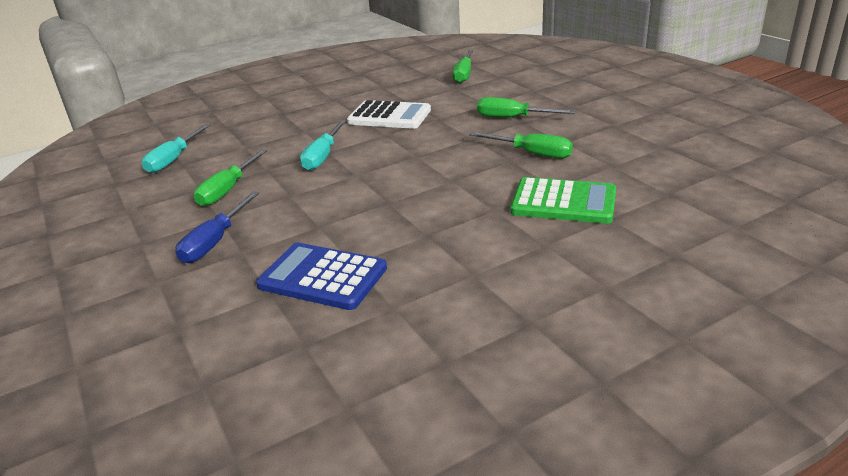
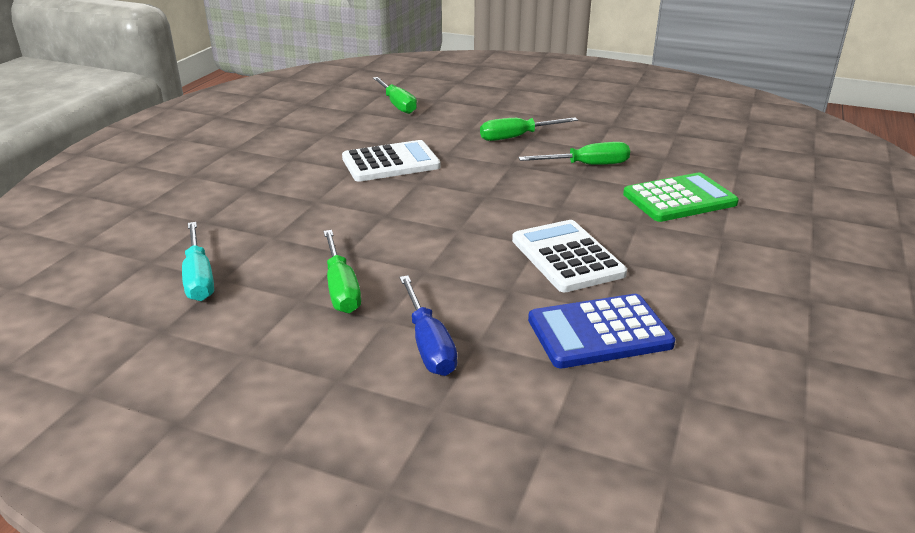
camera: 40 degrees left, 0 degrees up
(323, 156) = (390, 221): turquoise screwdriver -> none
(393, 217) = (567, 257): none -> white calculator

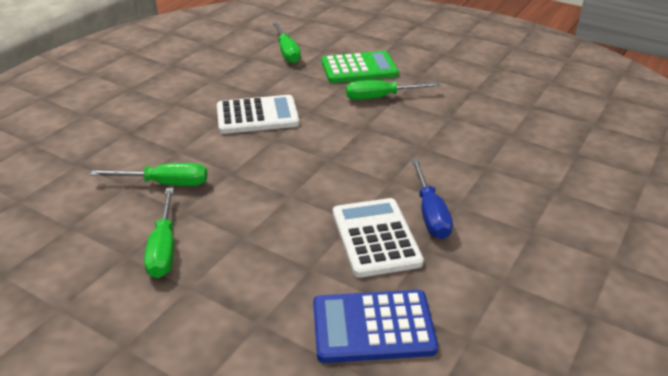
camera: 10 degrees right, 5 degrees up
(199, 277) = (51, 222): turquoise screwdriver -> none
(429, 344) = (216, 319): blue screwdriver -> blue screwdriver (430, 213)
(587, 165) = (433, 135): green screwdriver -> green screwdriver (165, 183)
(679, 199) = (507, 183): green calculator -> green calculator (359, 68)

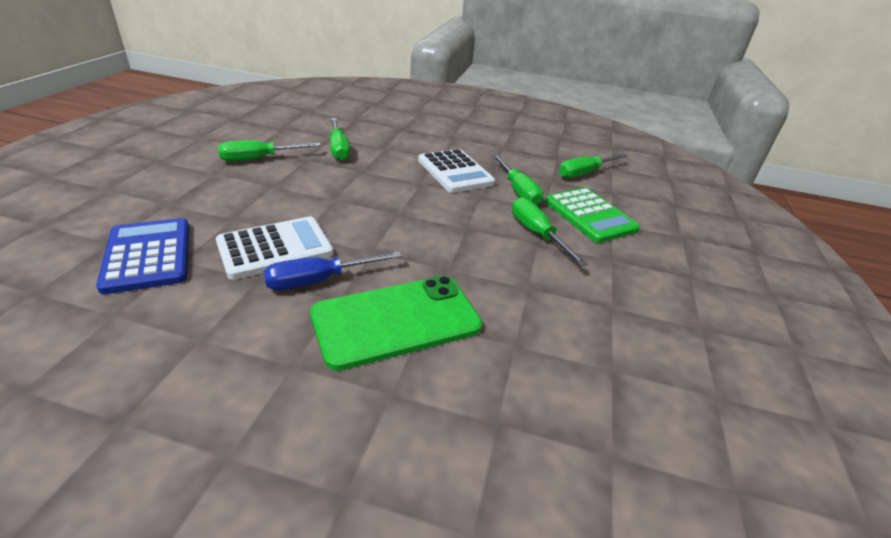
camera: 70 degrees right, 0 degrees up
(307, 90) = (518, 190): none -> green screwdriver
(484, 179) = (396, 320): none -> green phone

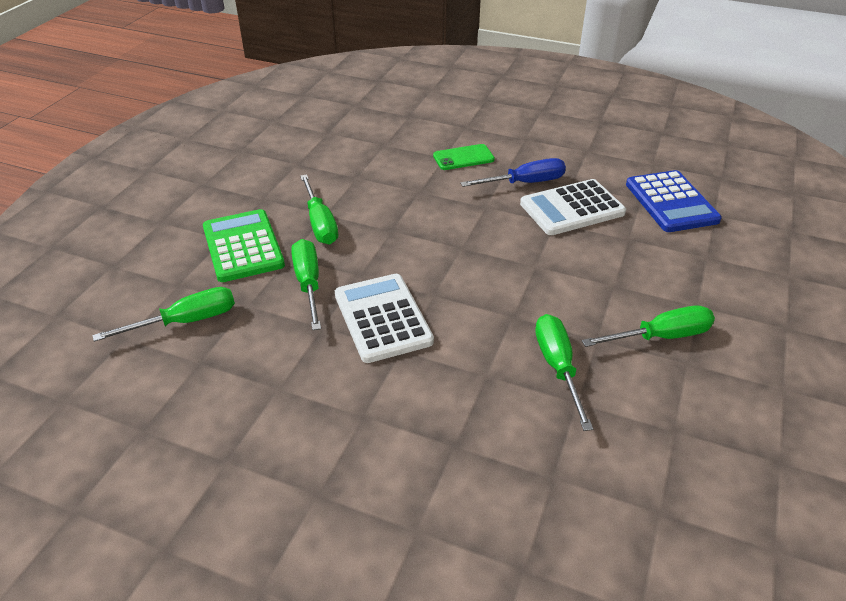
camera: 170 degrees left, 5 degrees up
(396, 320) = (463, 158): green phone -> green phone, size x0.51

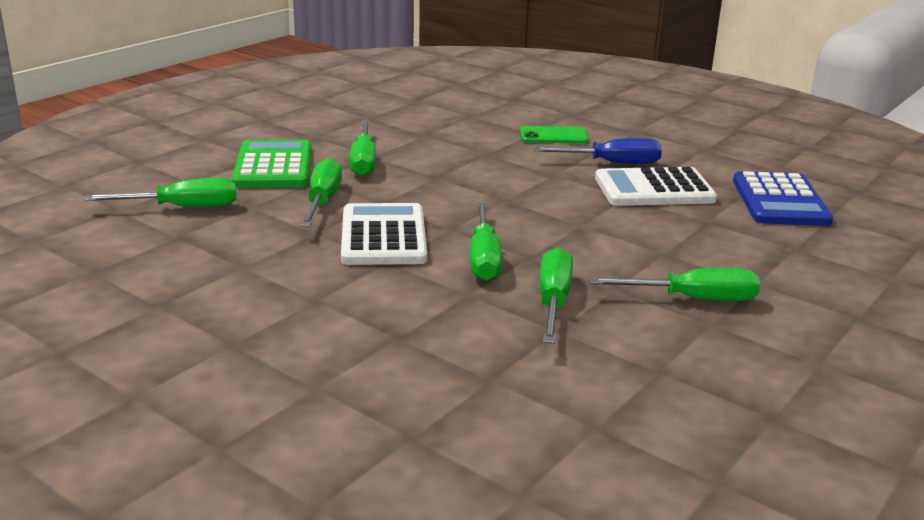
camera: 15 degrees right, 15 degrees down
(478, 326) = (484, 258): none -> green screwdriver

